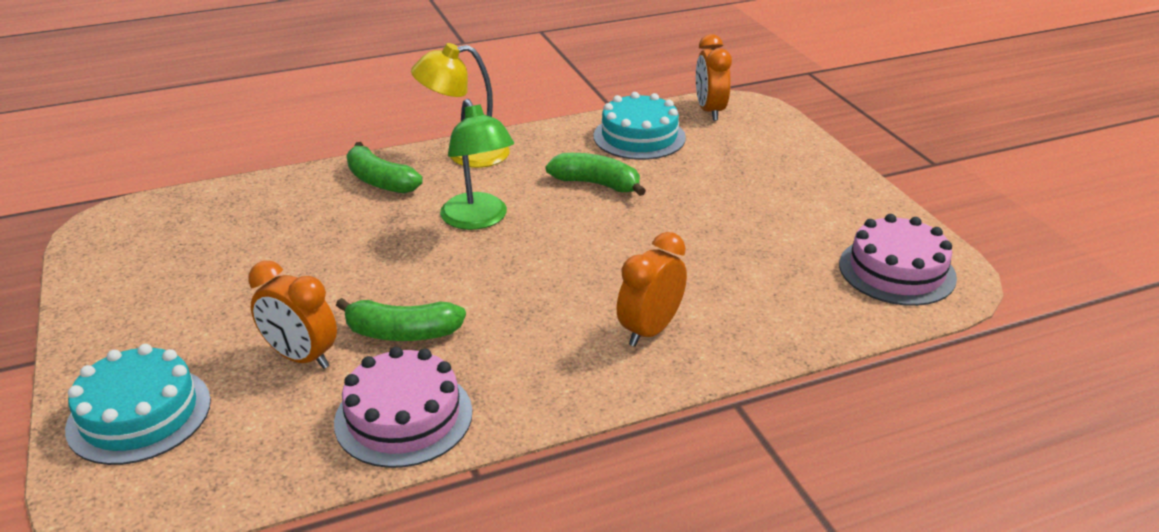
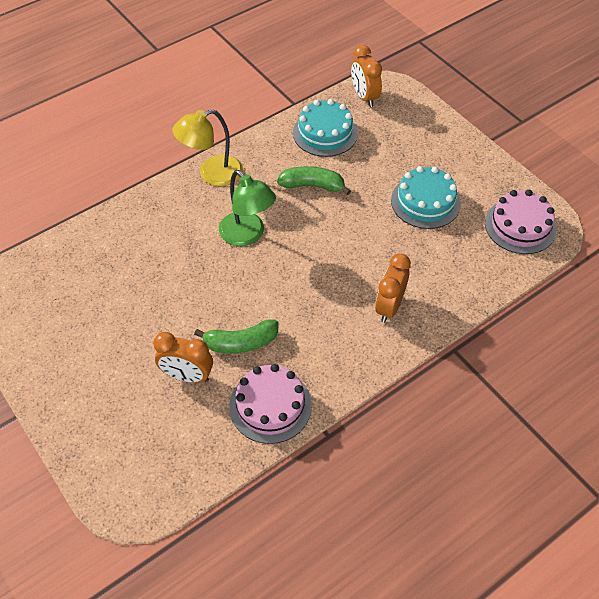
camera: 15 degrees left, 20 degrees up
(139, 414) = (110, 442): turquoise cake -> turquoise cake (425, 202)
(380, 181) = (164, 212): green banana -> none

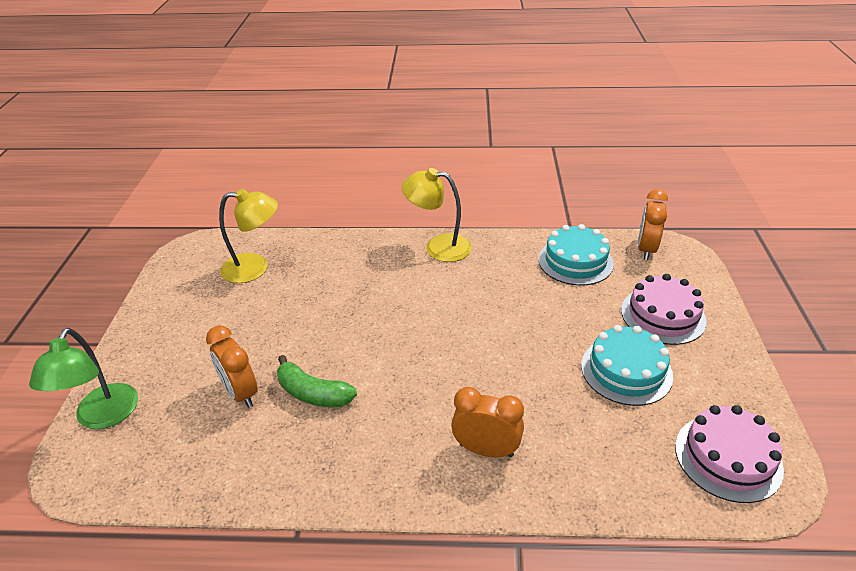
camera: 40 degrees right, 15 degrees down
(77, 276) = (255, 268): none -> yellow lamp
(247, 235) = (416, 308): green lamp -> green lamp (103, 417)
(270, 405) = (275, 467): pink cake -> pink cake (663, 315)
(312, 185) = (518, 298): green banana -> none
(389, 307) = (486, 450): orange clock -> orange clock turned 45 degrees clockwise

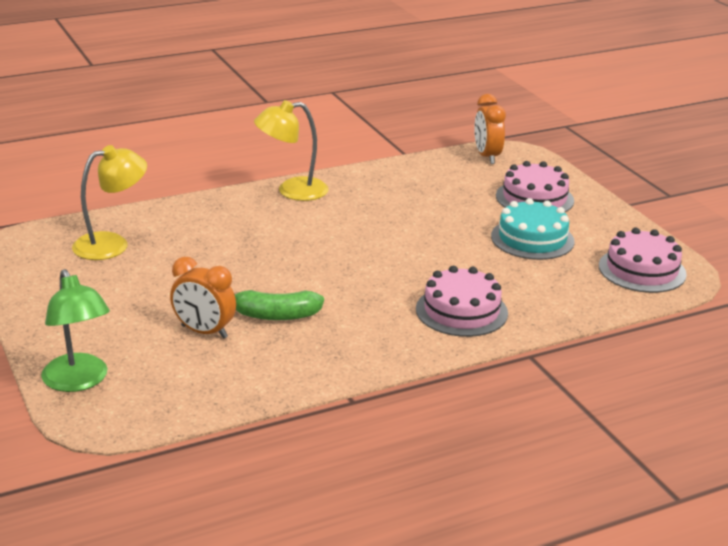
camera: 30 degrees left, 10 degrees down
(486, 450) = (461, 311): orange clock -> pink cake
(575, 261) = (432, 177): turquoise cake -> none

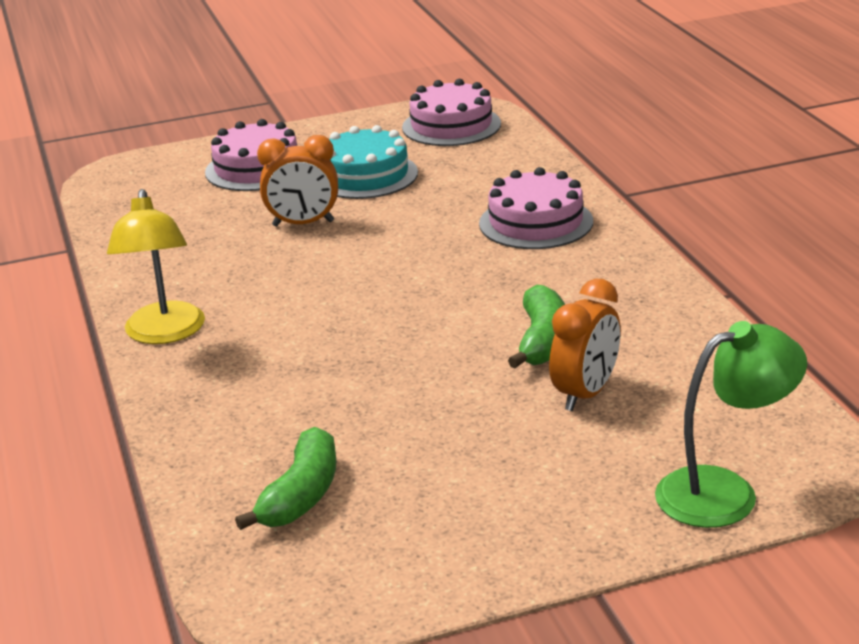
camera: 80 degrees left, 0 degrees up
(112, 244) = (301, 495): yellow lamp -> green banana
(487, 156) = (118, 191): orange clock -> orange clock (303, 224)

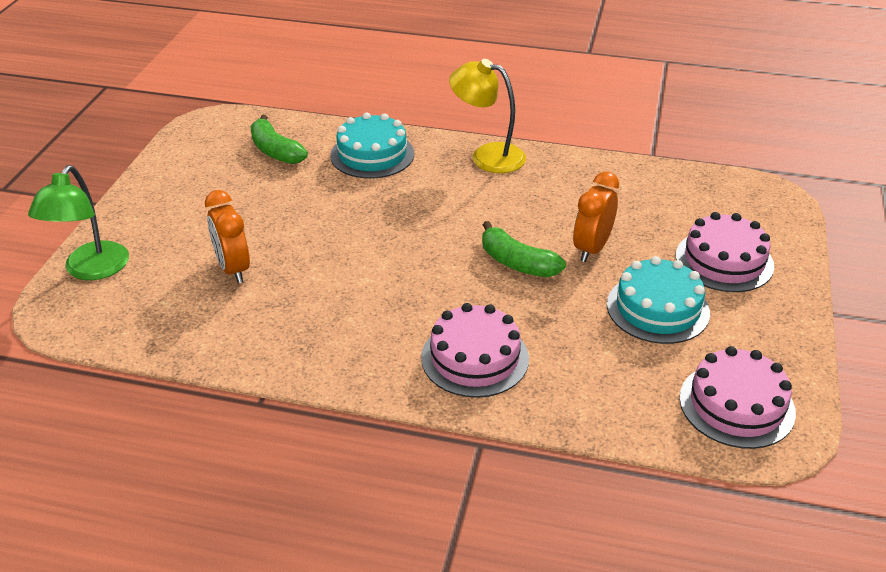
camera: 120 degrees right, 10 degrees up
(236, 412) = (372, 154): none -> turquoise cake
(542, 341) = (308, 280): green banana -> green banana (517, 263)

